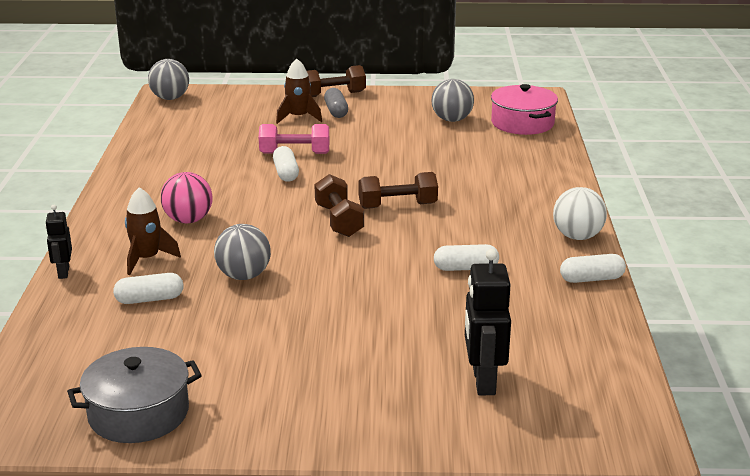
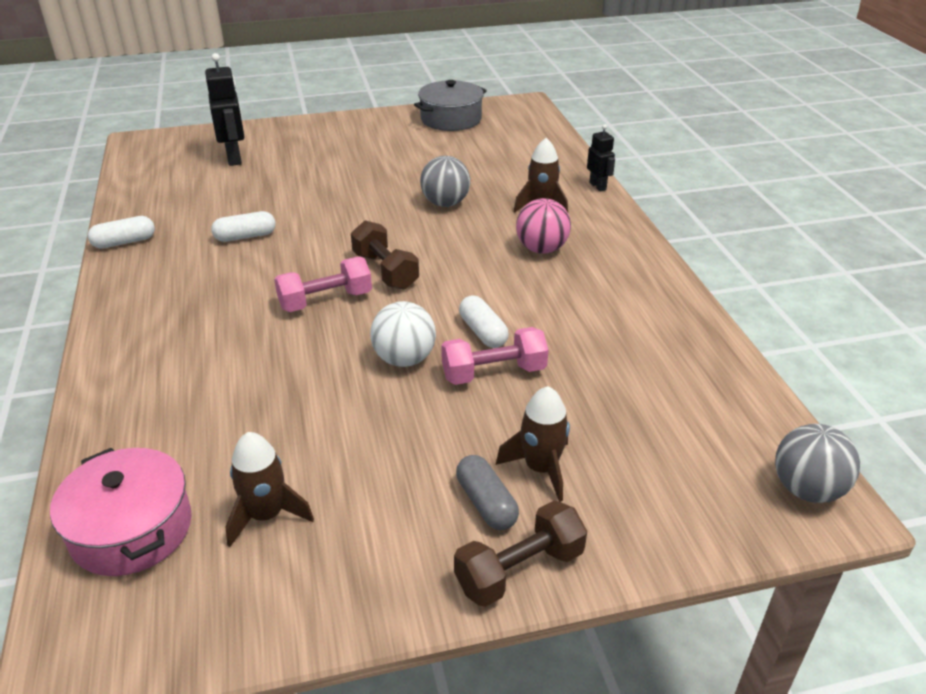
camera: 165 degrees right, 10 degrees up
(149, 299) = (506, 176): white capsule -> none
(397, 206) = (325, 301): brown dumbbell -> pink dumbbell
(452, 120) = (266, 515): grey ball -> brown rocket
(577, 236) = (120, 288): white ball -> white ball (404, 359)

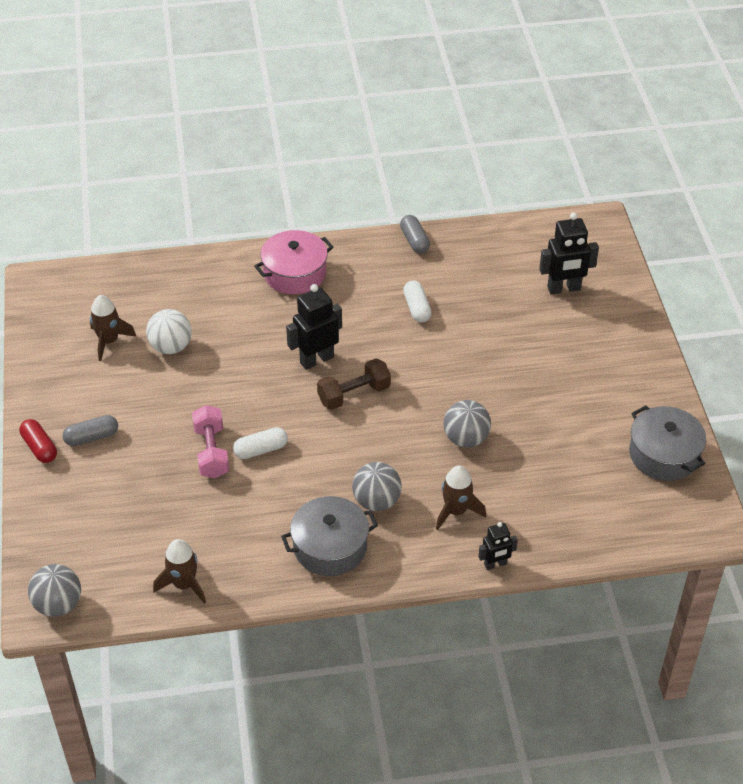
camera: 95 degrees right, 10 degrees up
(124, 242) = (414, 241): white capsule -> grey capsule
(131, 529) = (114, 289): pink pot -> pink pot (295, 273)
(325, 301) = (316, 359): pink dumbbell -> black robot
(404, 359) = (237, 403): white ball -> white ball (171, 347)
(519, 570) = (39, 447): brown dumbbell -> red capsule
(540, 468) = (113, 466): brown rocket -> brown rocket (184, 584)
(541, 249) = (376, 501): pink ball -> grey ball
(613, 274) = (330, 547): none -> grey pot

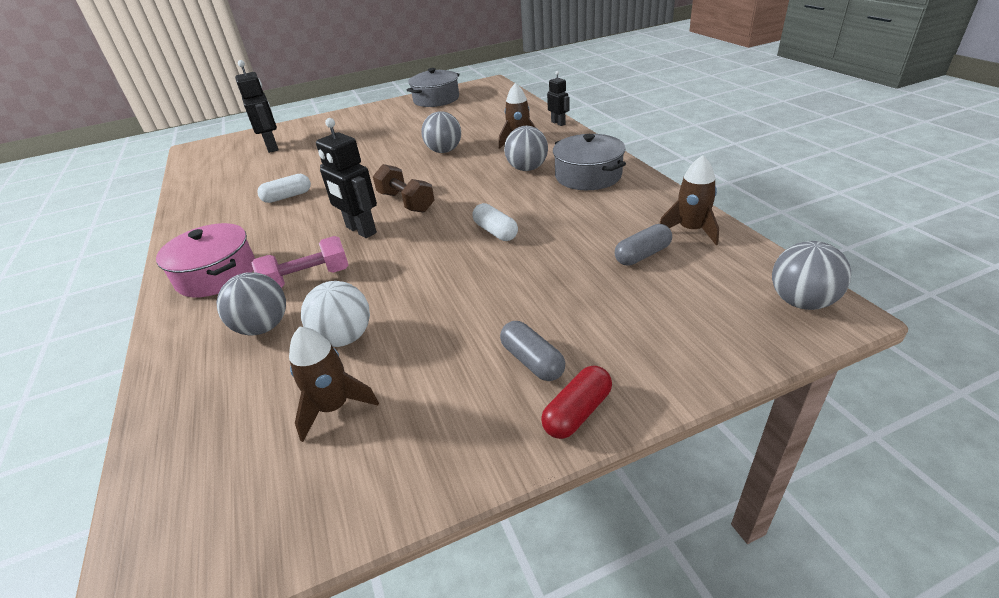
camera: 100 degrees left, 10 degrees down
(208, 305) = (263, 327): none -> grey ball
(211, 452) = (512, 259): pink dumbbell -> pink dumbbell (307, 279)
(414, 241) = (186, 216): grey capsule -> grey capsule (642, 255)

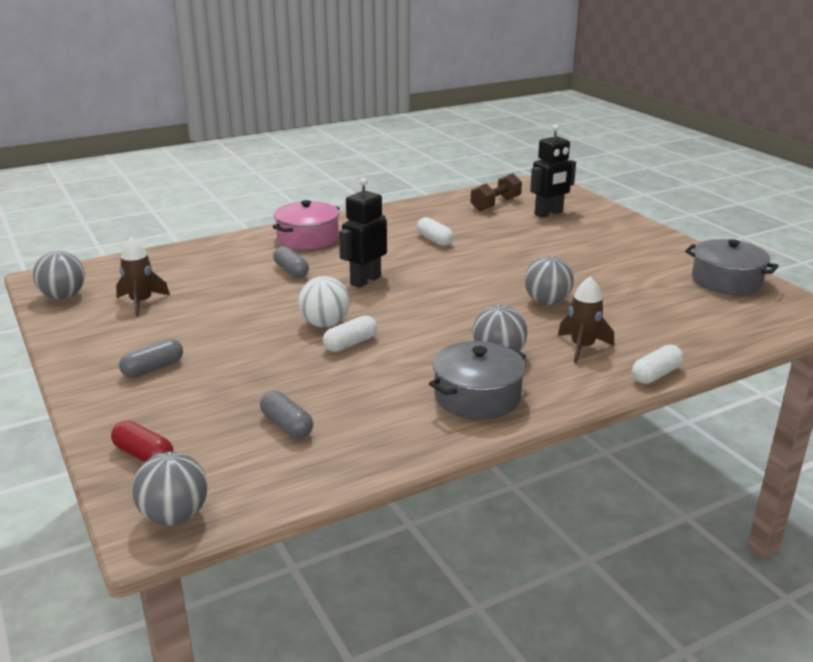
camera: 80 degrees right, 10 degrees down
(263, 327) = (235, 266): grey ball -> grey ball (63, 296)
(307, 279) = (291, 271): pink dumbbell -> grey capsule
(344, 338) = (211, 296): white ball -> white ball (325, 324)
(406, 202) = (418, 294): brown dumbbell -> brown dumbbell (495, 204)
(558, 123) = (656, 374): black robot -> white capsule
(577, 412) = (92, 387): red capsule -> red capsule (143, 455)
(691, 230) = (331, 461): brown rocket -> none

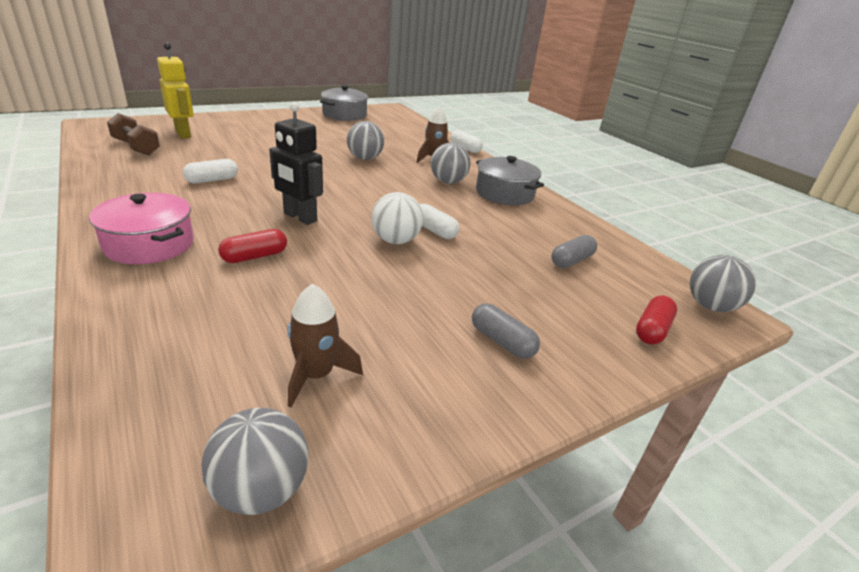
camera: 95 degrees left, 5 degrees up
(291, 271) = (255, 256): grey capsule -> red capsule
(549, 214) = (183, 134): black robot -> yellow robot

